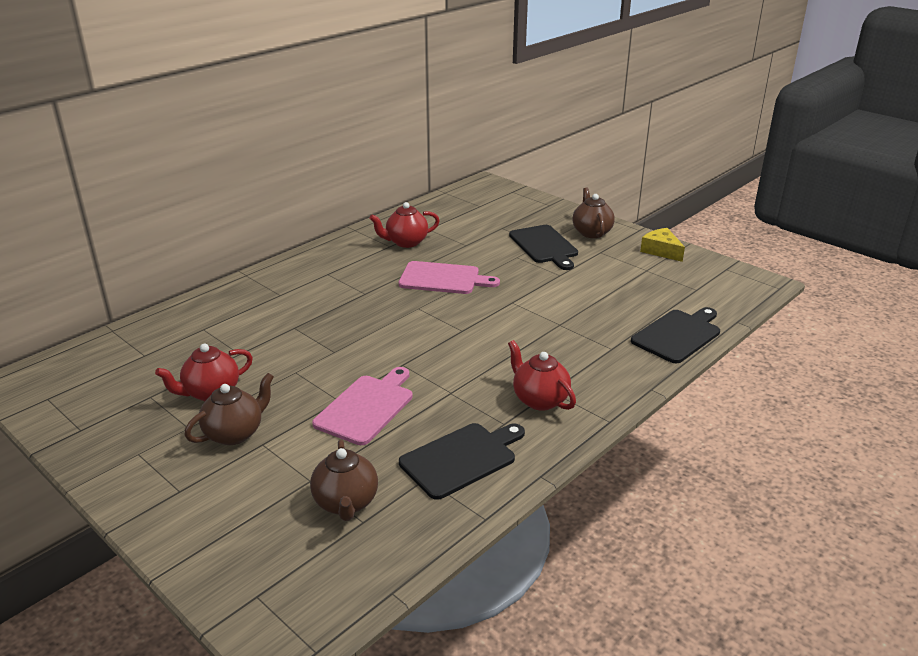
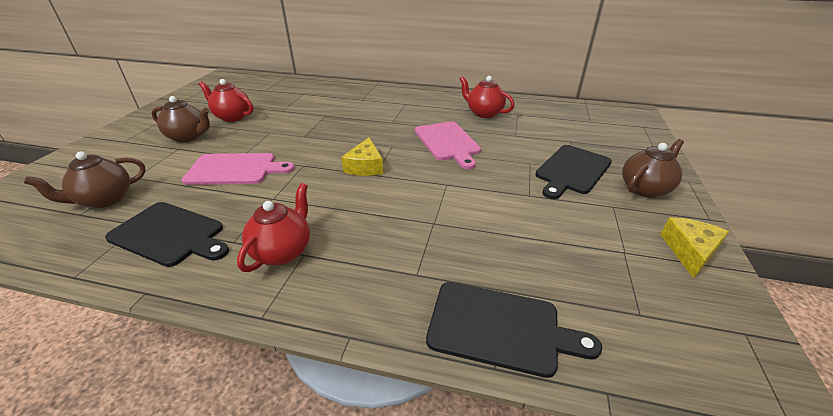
camera: 60 degrees right, 5 degrees up
(442, 331) = (365, 166): none -> yellow cheese

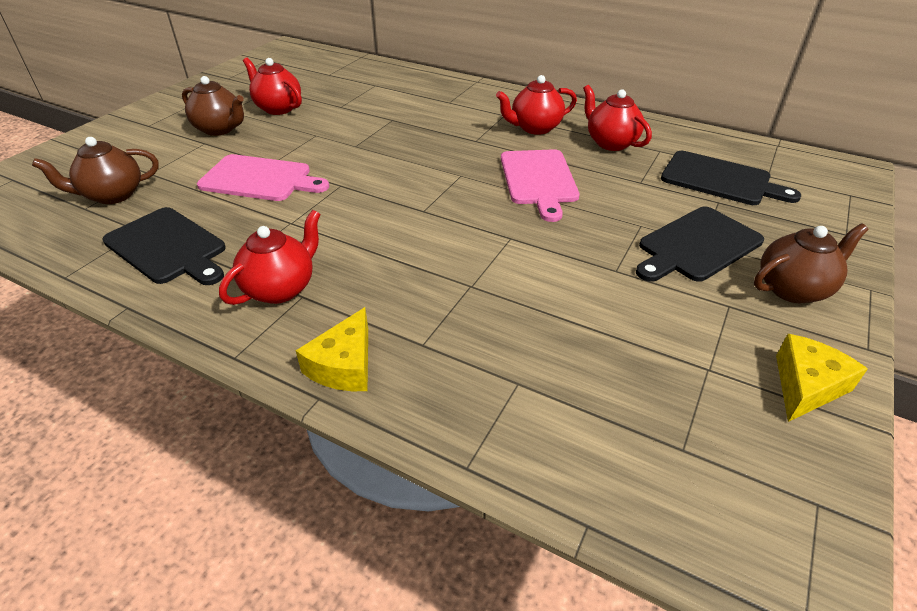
camera: 15 degrees right, 5 degrees up
(365, 166) = (416, 198): yellow cheese -> yellow cheese (344, 365)
(429, 109) = (535, 128): none -> red teapot
(500, 328) = (493, 426): black cutting board -> black cutting board (720, 180)

